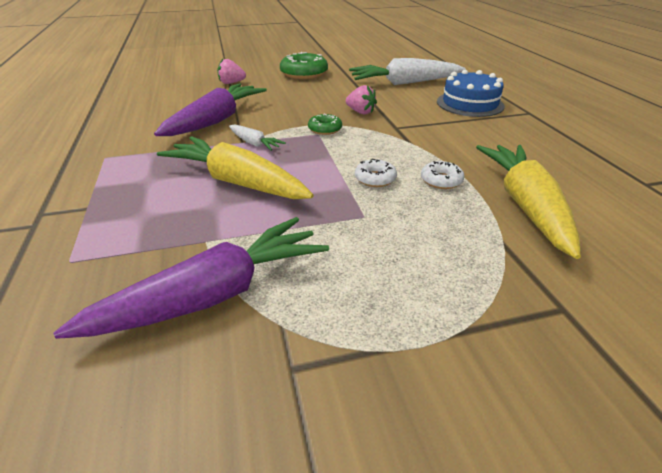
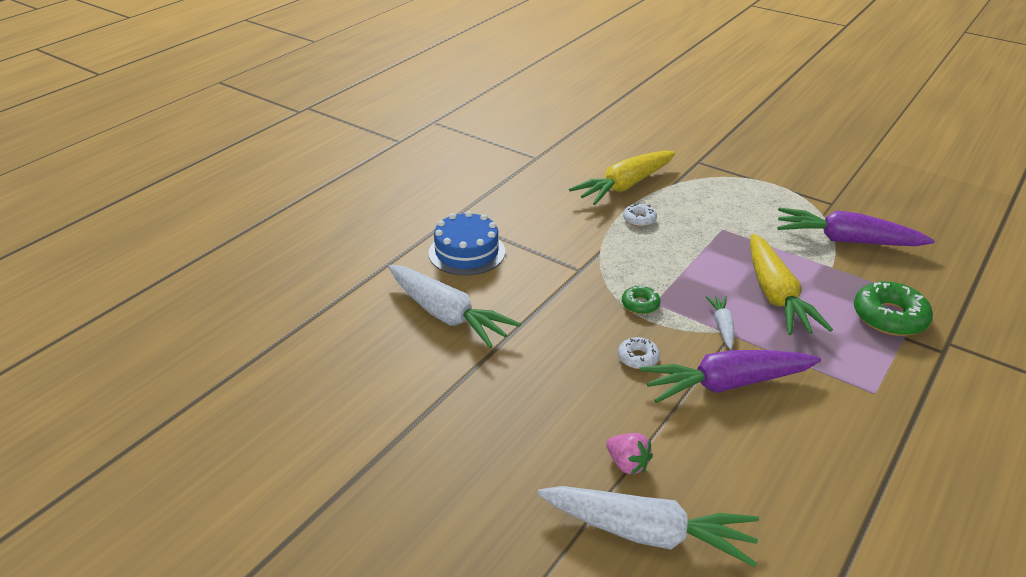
camera: 130 degrees left, 0 degrees up
(198, 75) = (648, 533): none -> white carrot
(304, 74) = (507, 418): green donut -> green donut (889, 317)
(360, 112) = (574, 304): pink strawberry -> none
(375, 178) = (677, 243): white donut -> white donut (638, 358)

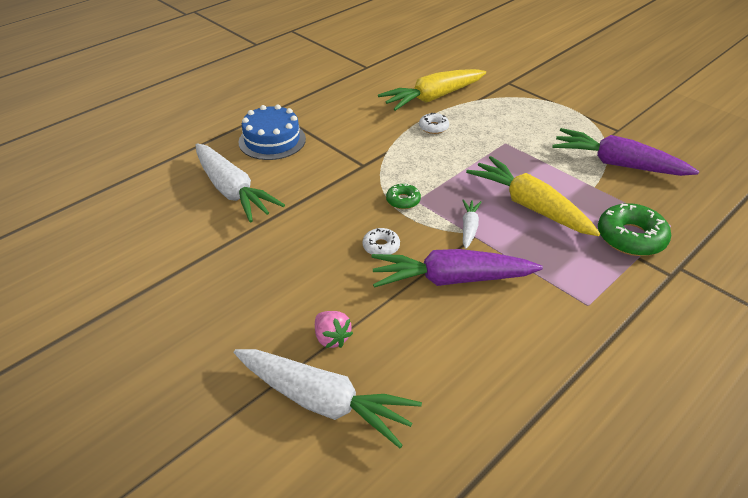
camera: 10 degrees right, 5 degrees up
(775, 295) = (530, 206): yellow carrot -> yellow carrot turned 135 degrees clockwise

